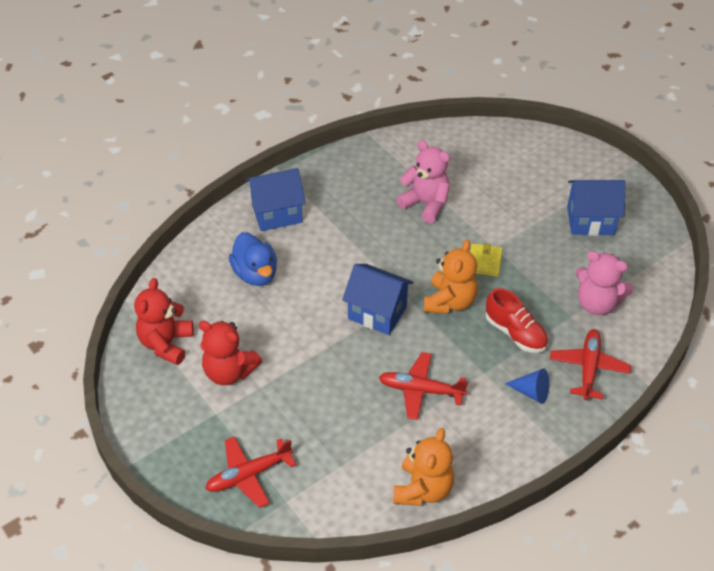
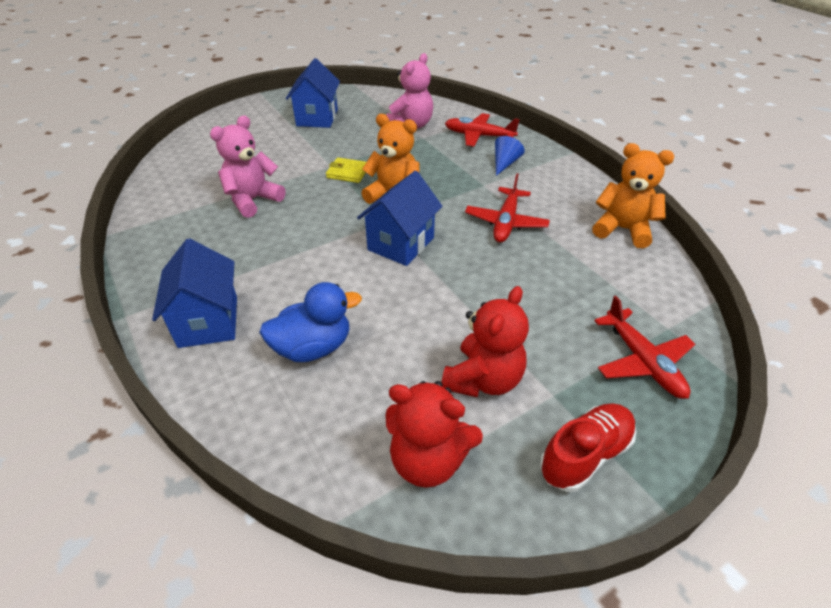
camera: 85 degrees left, 5 degrees down
(515, 333) = (438, 165): red shoe -> red shoe (585, 454)

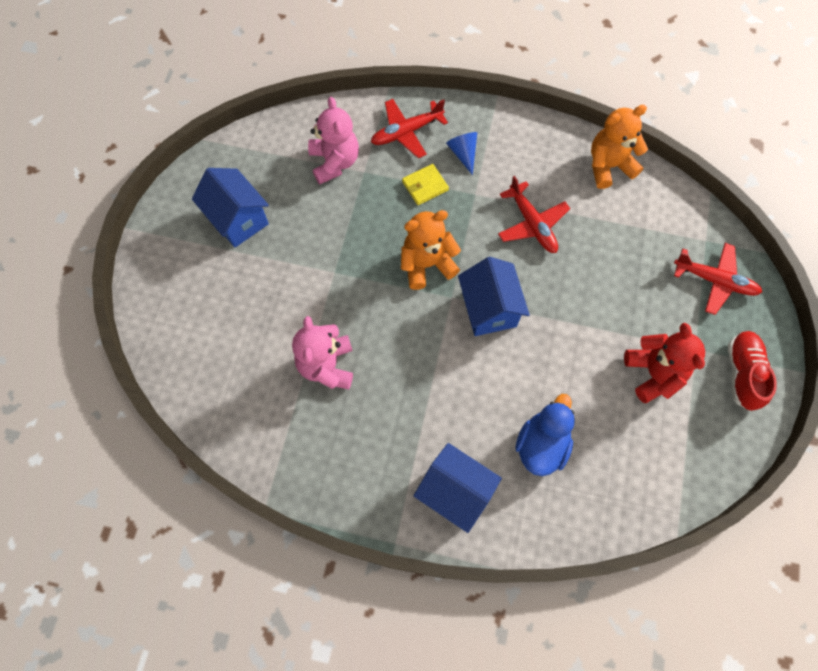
camera: 45 degrees left, 25 degrees up
(348, 172) = (358, 268): yellow wallet -> yellow wallet (425, 186)
(428, 460) = (680, 450): red teddy bear -> none

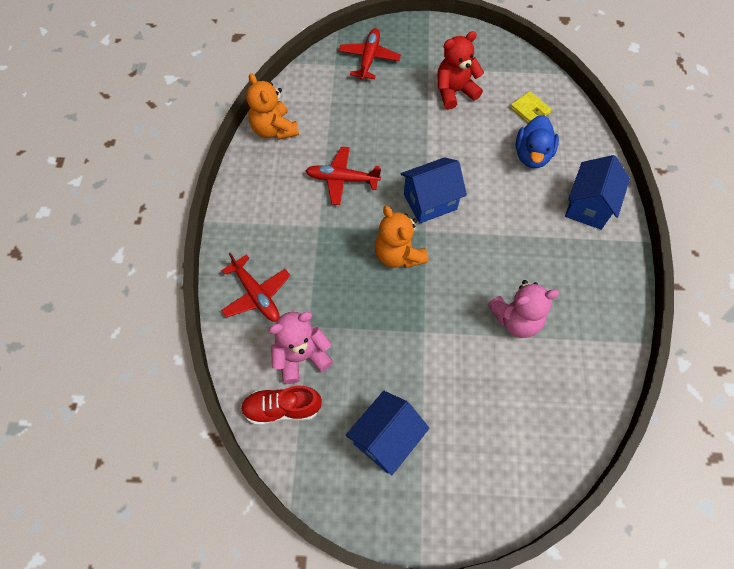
camera: 100 degrees left, 5 degrees down
(425, 186) = (316, 268): yellow wallet -> yellow wallet (530, 110)
(463, 153) = (275, 241): blue cone -> none
(532, 224) = (342, 179): red plane -> red plane turned 135 degrees counterclockwise
(541, 445) = (532, 155): blue duck -> blue duck turned 90 degrees counterclockwise
(742, 373) = (439, 42): red shoe -> red shoe (282, 408)

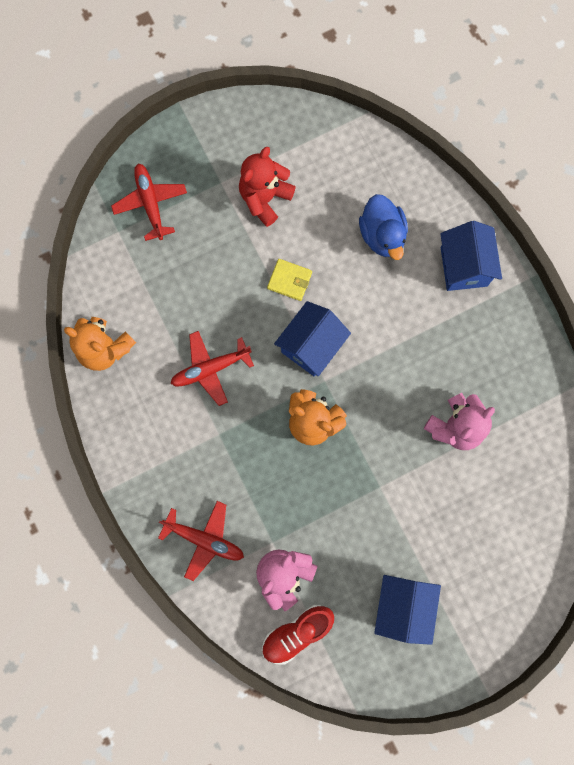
camera: 30 degrees left, 15 degrees up
(530, 110) = (353, 180): yellow wallet -> yellow wallet (289, 280)

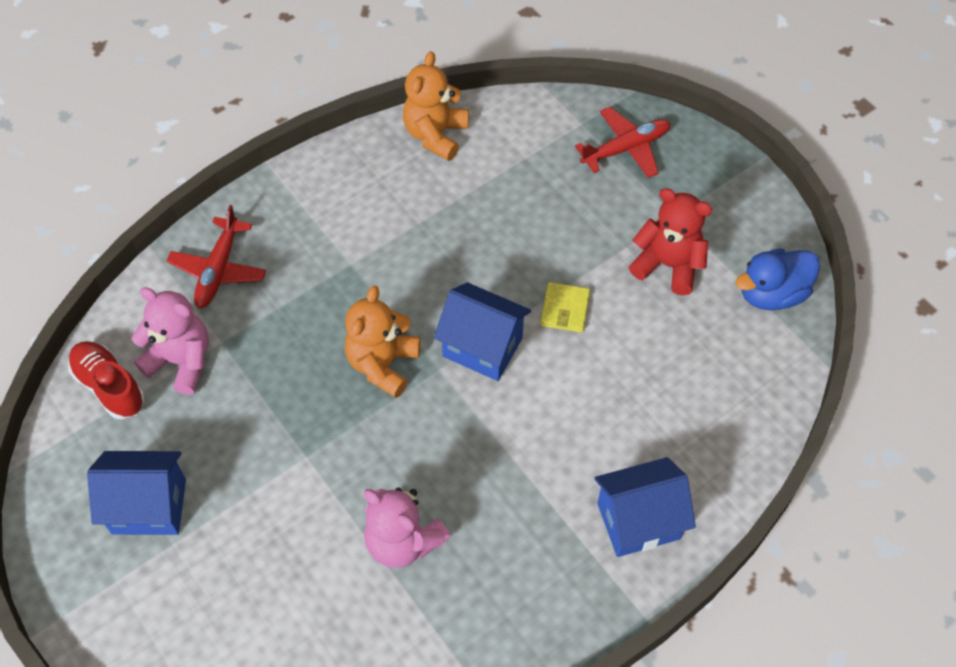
camera: 80 degrees right, 20 degrees down
(210, 369) = (431, 242): red plane -> none
(382, 235) = (656, 409): blue duck -> blue duck (772, 294)

